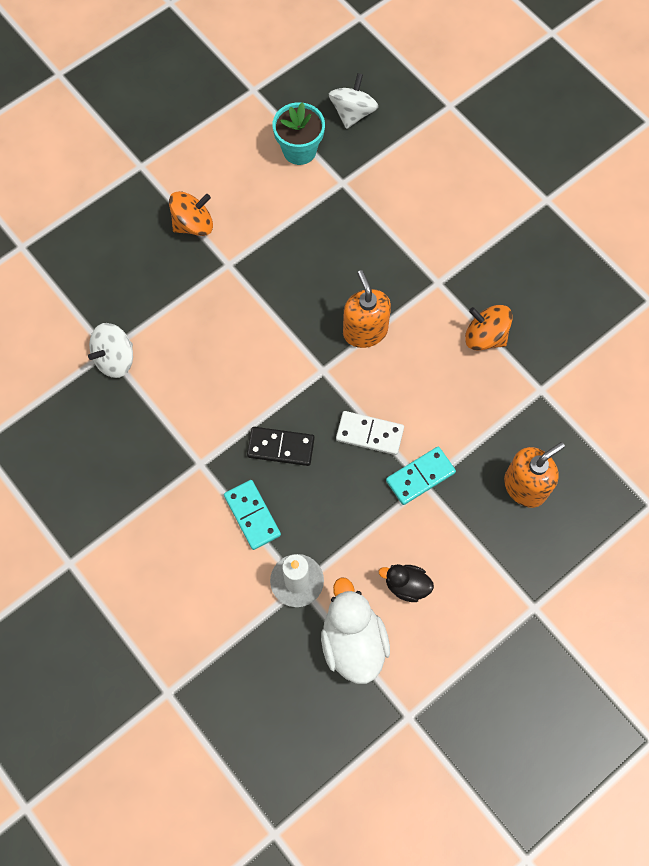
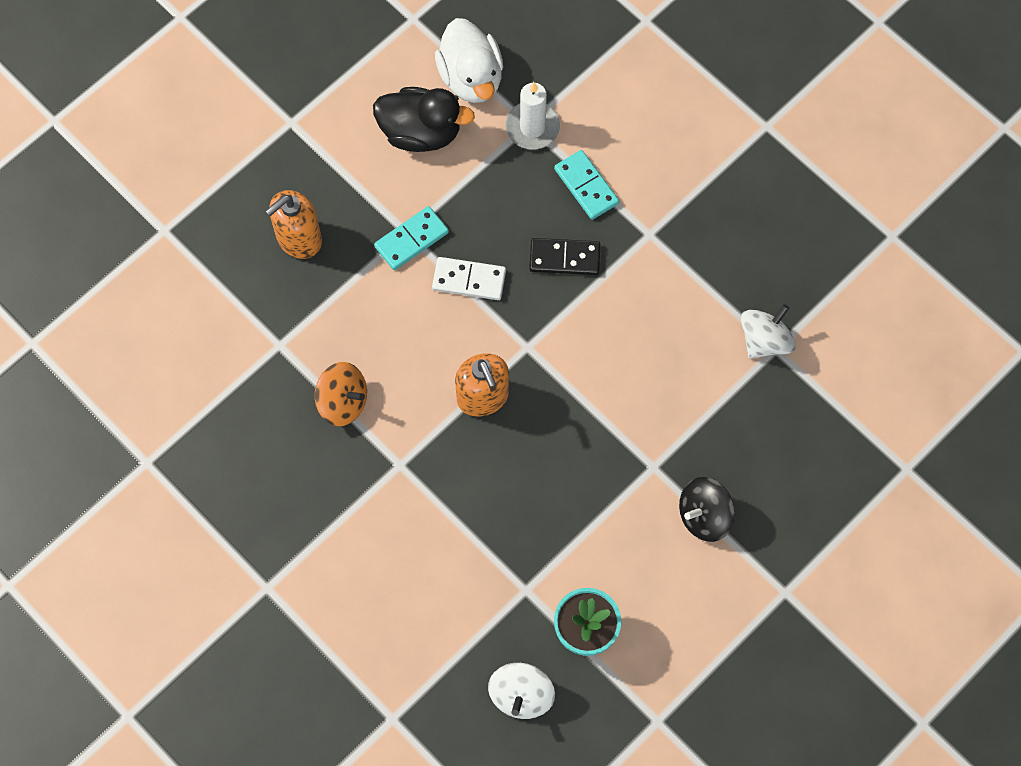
camera: 175 degrees right, 0 degrees up
(193, 224) = (704, 516): orange spinning top -> black spinning top
(406, 585) = (421, 132): black duck -> black duck, size x1.79

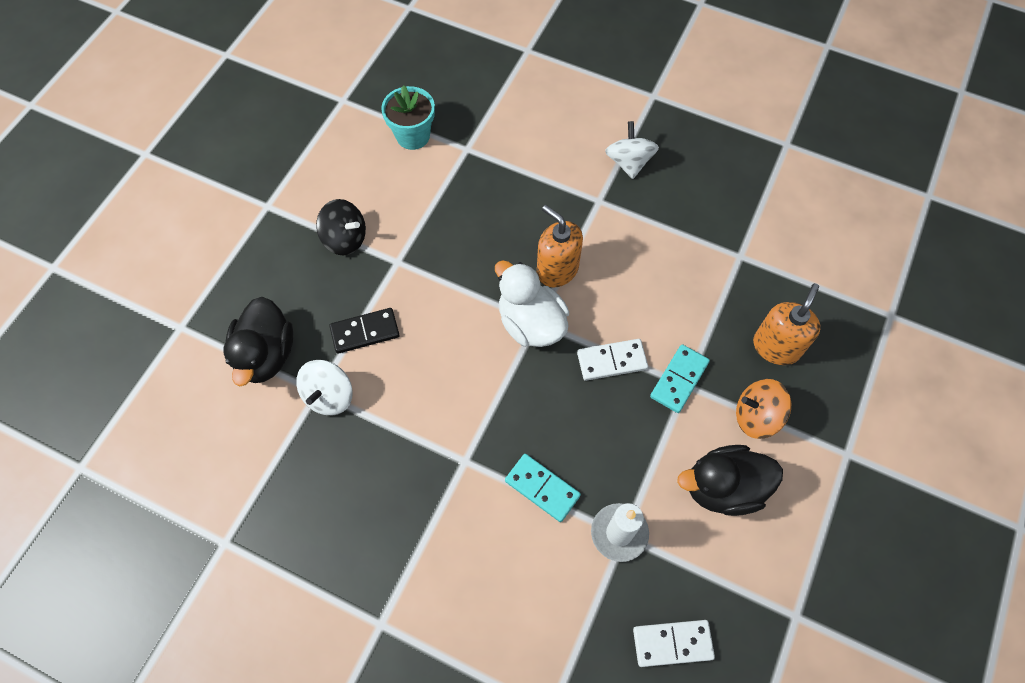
camera: 160 degrees right, 5 degrees down
(343, 402) = (666, 230): orange spinning top -> orange spinning top (756, 416)
(471, 78) = (704, 567): white duck -> white duck (531, 323)
(521, 695) = (445, 87): white spinning top -> white spinning top (629, 162)
(525, 33) = (672, 643): none -> white domino
(564, 258) = (535, 410): black domino -> black domino (365, 332)
(704, 516) = (345, 239): black spinning top -> black spinning top turned 75 degrees clockwise
(820, 406) = (266, 355): none -> black duck

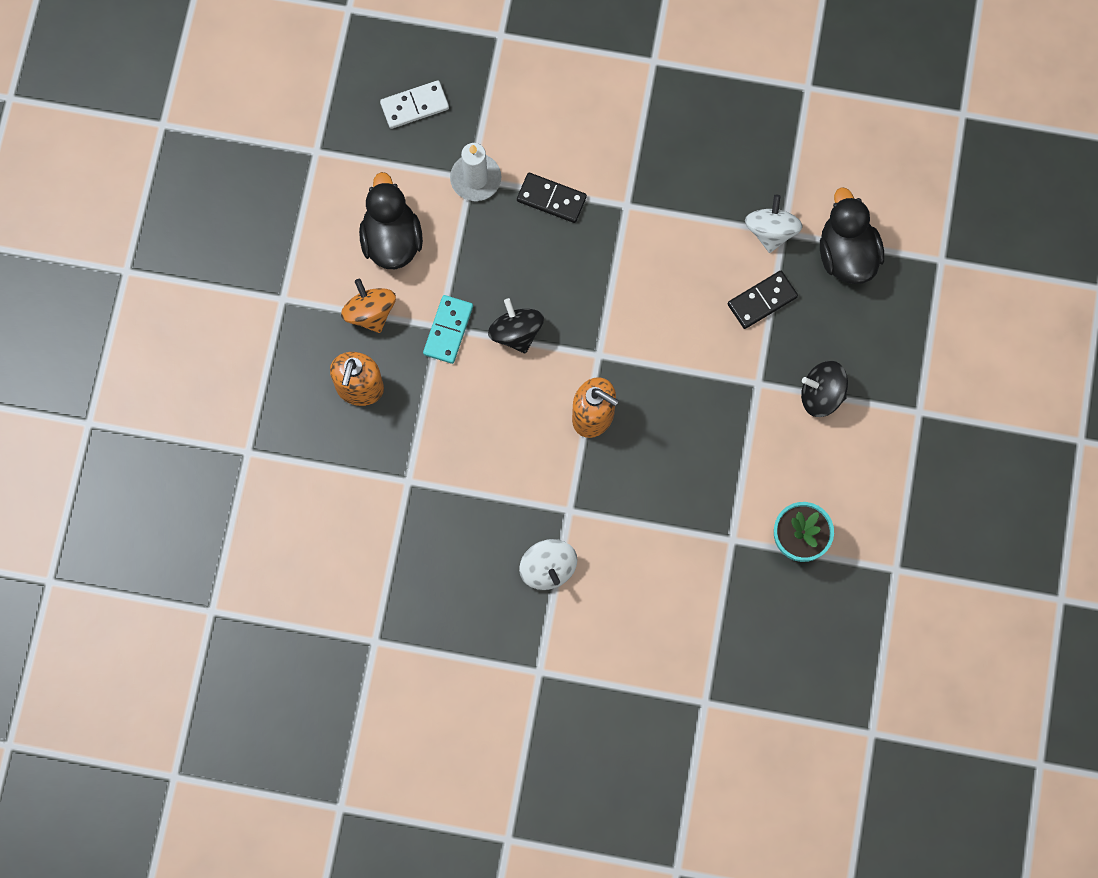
camera: 165 degrees right, 10 degrees up
(531, 323) = (604, 351): white duck -> none
(542, 488) = (551, 199): turquoise domino -> black domino
(612, 361) = (516, 332): white domino -> black spinning top
(723, 488) = (391, 240): black duck -> black duck turned 75 degrees counterclockwise
(756, 416) = (370, 313): orange spinning top -> orange spinning top turned 105 degrees counterclockwise

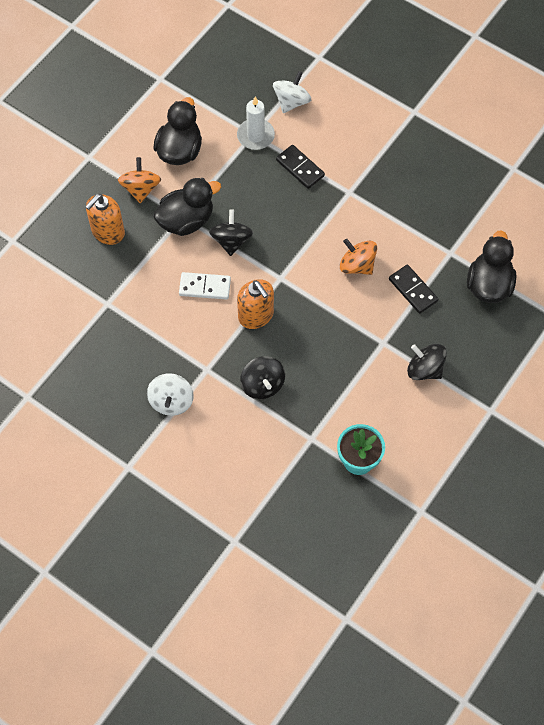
camera: 25 degrees right, 10 degrees down
(414, 106) = (239, 77): white domino -> white domino (205, 287)
(448, 330) = (186, 220): turquoise domino -> black duck
(644, 499) = (262, 384): none -> black spinning top
(681, 297) = (357, 265): none -> orange spinning top
(762, 300) = (413, 290): black domino -> black domino turned 60 degrees clockwise
(771, 231) = (442, 248): white spinning top -> white spinning top (291, 102)

